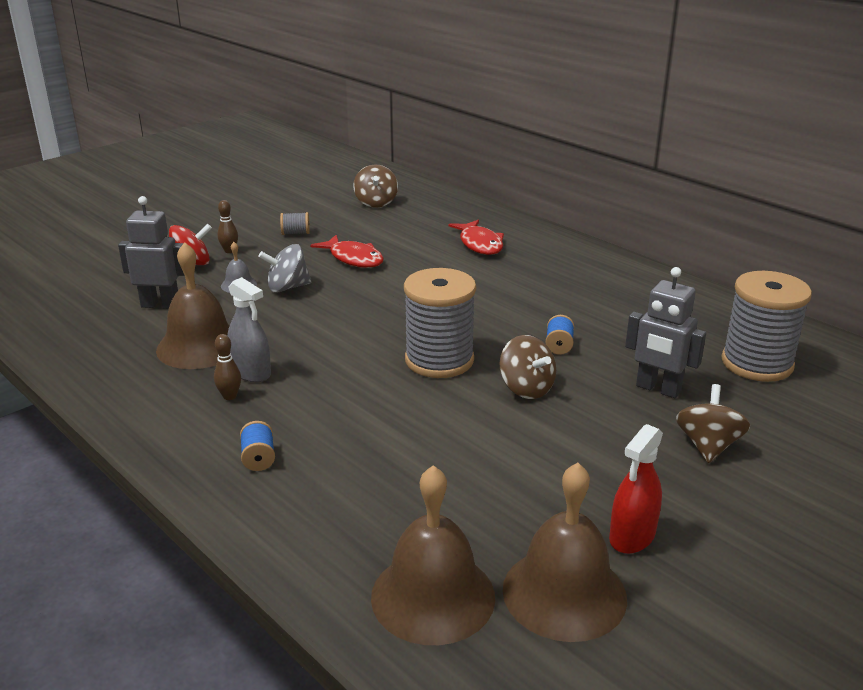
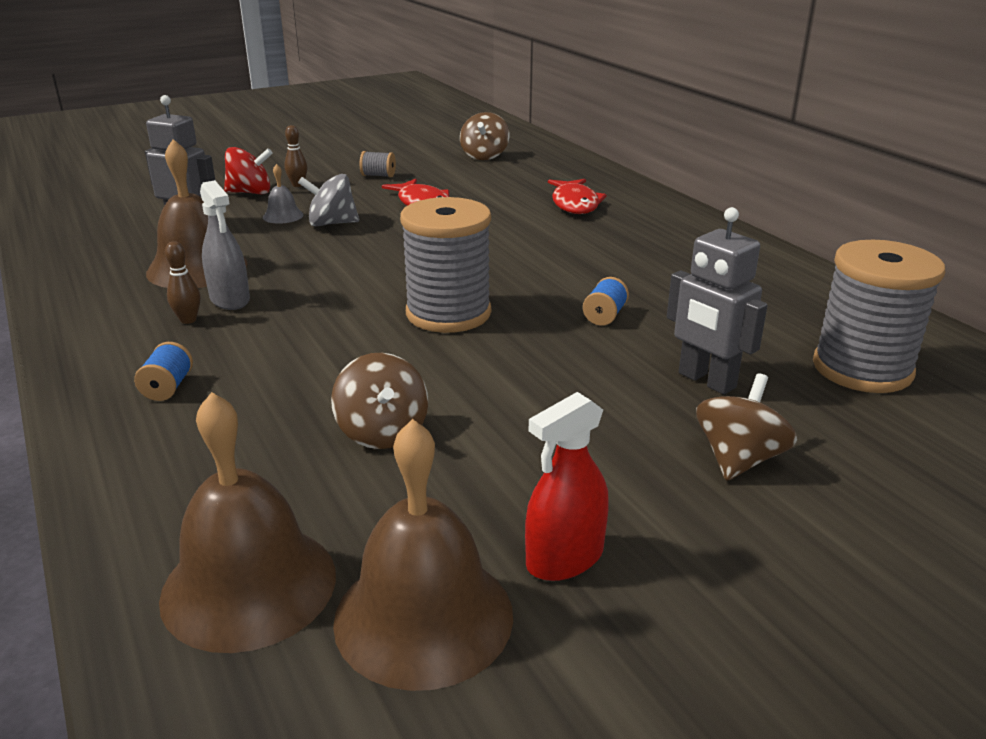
camera: 15 degrees right, 0 degrees up
(526, 388) = (534, 357): brown spinning top -> brown spinning top (382, 432)

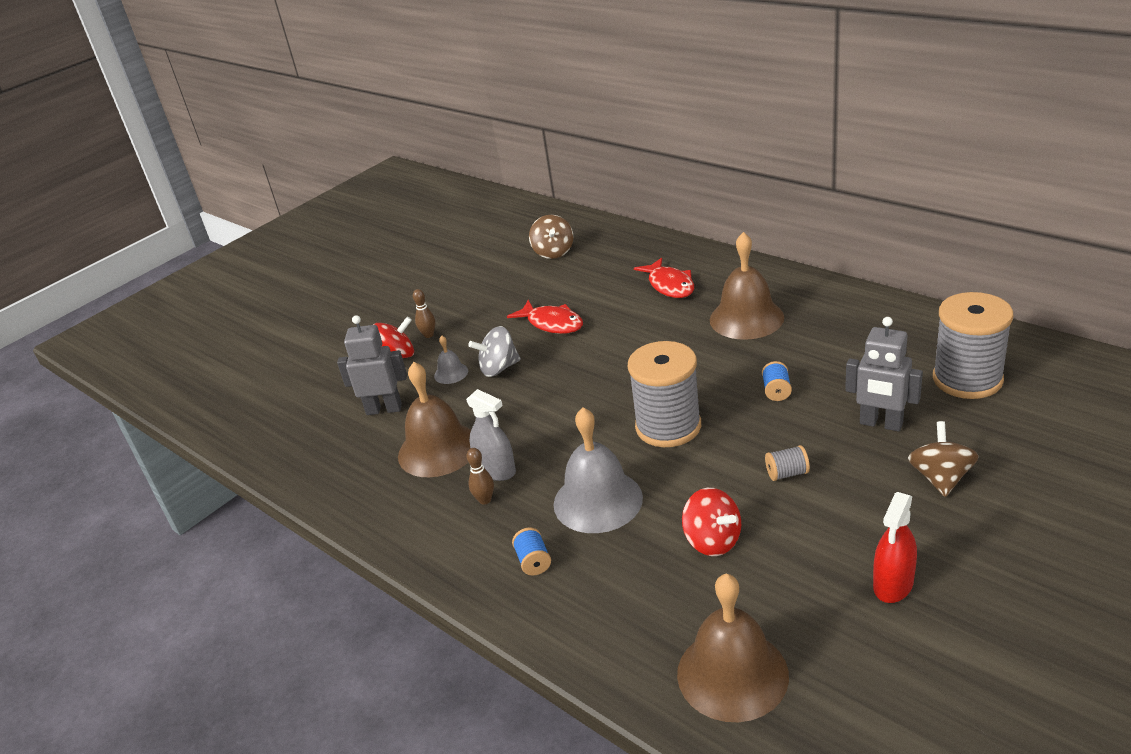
camera: 15 degrees left, 5 degrees up
(299, 355) = (598, 500): none -> grey bell
(378, 175) = (486, 303): grey spool -> grey spool (787, 473)
(382, 432) = (712, 541): brown spinning top -> red spinning top
(423, 616) = (846, 651): brown bell -> brown bell (746, 318)

